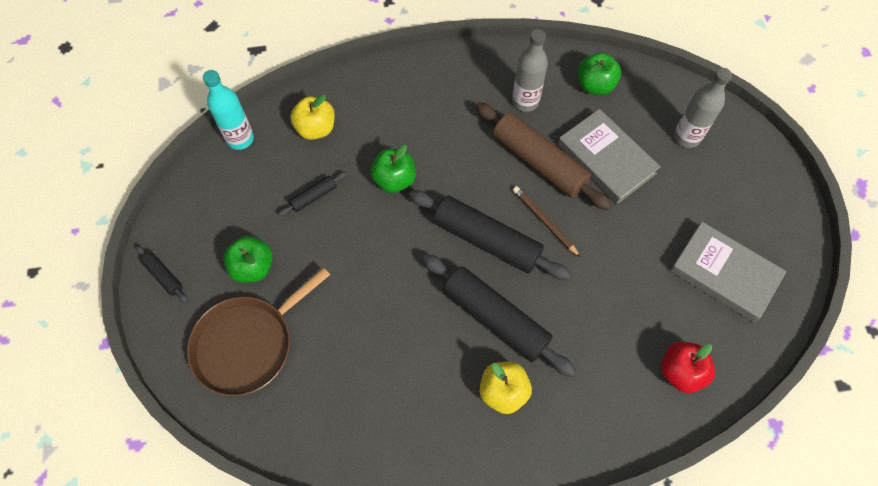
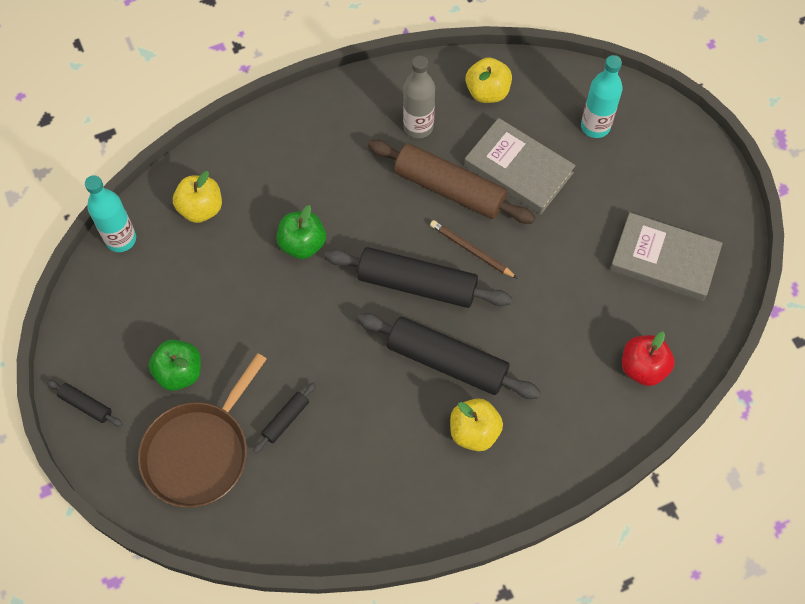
camera: 15 degrees left, 0 degrees up
(314, 197) = (221, 282): black rolling pin -> black rolling pin (286, 419)
(595, 85) = (487, 92): green apple -> yellow apple
(686, 137) = (595, 126): grey bottle -> turquoise bottle

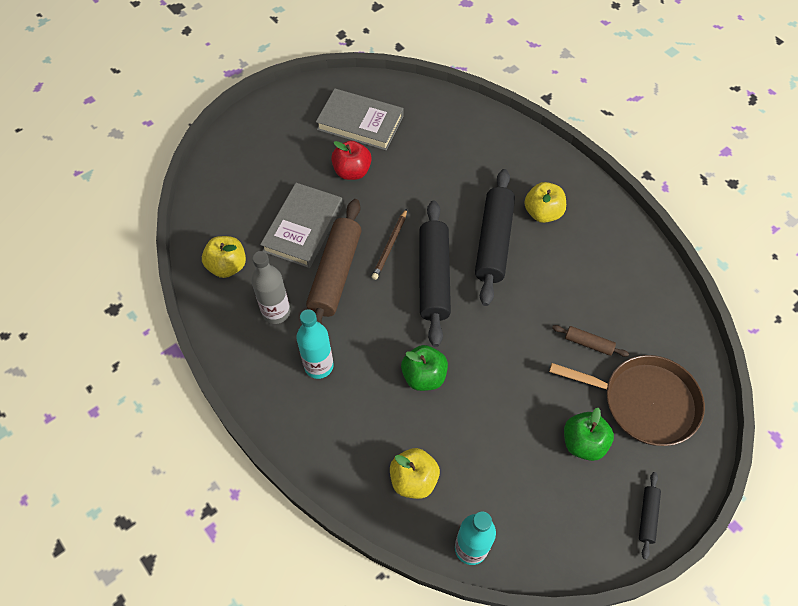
camera: 105 degrees left, 5 degrees down
(286, 419) = (588, 343): black rolling pin -> brown rolling pin
(595, 126) = (248, 183): turquoise bottle -> turquoise bottle (319, 366)
(643, 367) = (452, 123): red apple -> red apple (352, 171)
(664, 260) = (360, 123): grey book -> grey book turned 75 degrees counterclockwise

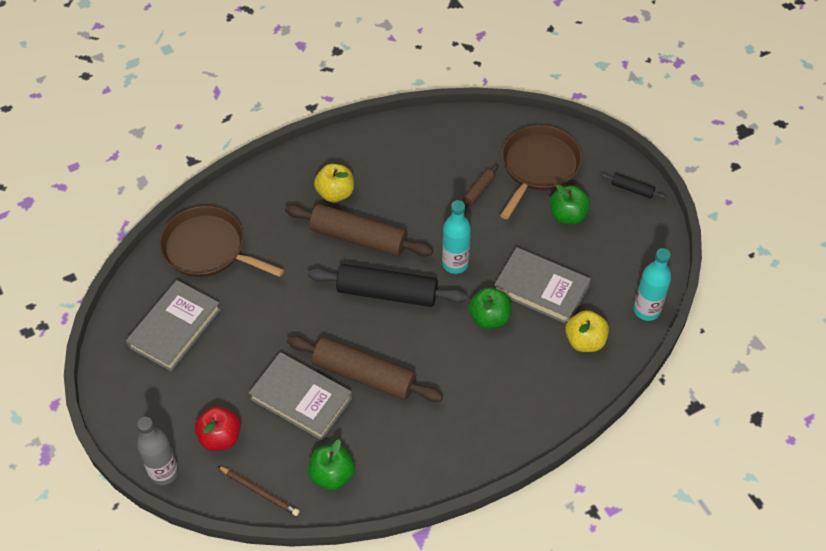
camera: 80 degrees left, 5 degrees down
(227, 266) = (332, 475): yellow apple -> green apple
(276, 312) = (398, 433): grey bottle -> grey bottle (164, 472)
(319, 366) = (464, 402): turquoise bottle -> turquoise bottle (455, 264)
(352, 171) = (239, 344): red apple -> red apple (220, 437)
(390, 246) = (342, 323): brown pencil -> brown pencil (259, 491)
(449, 128) = (208, 249): none -> brown pan
(473, 425) = (541, 289): none -> grey book
(493, 242) = (358, 238): black rolling pin -> brown rolling pin

